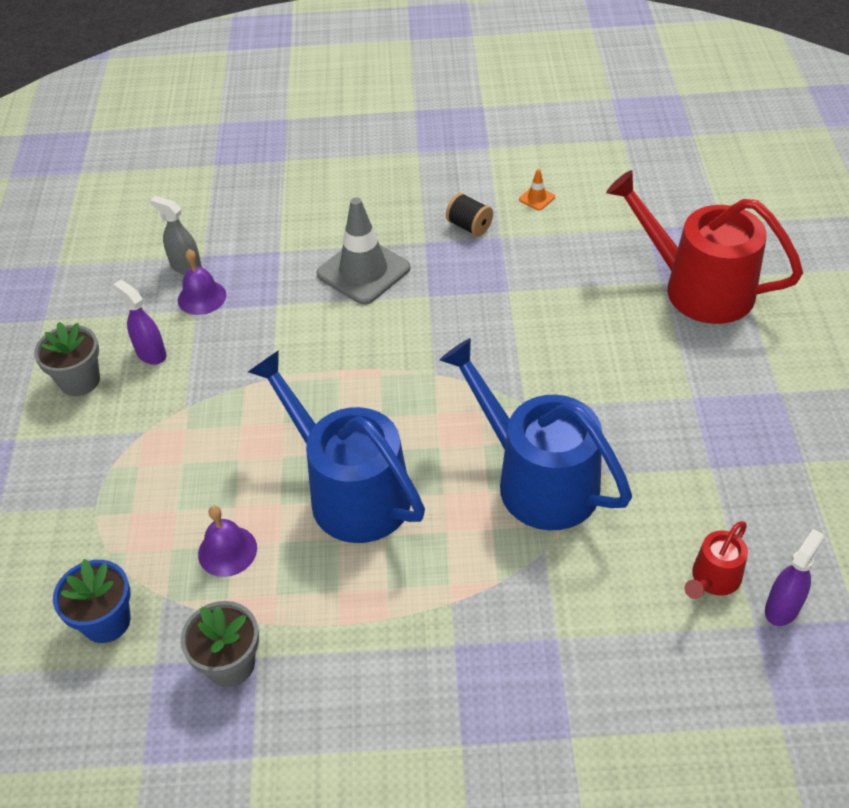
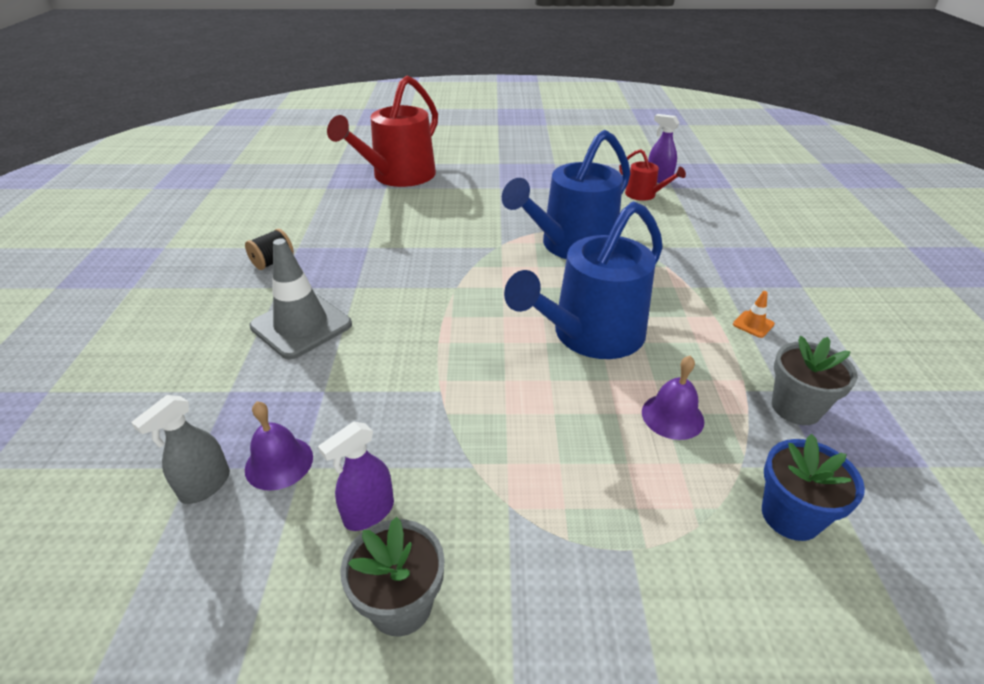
camera: 90 degrees left, 10 degrees down
(537, 198) = (258, 228): orange traffic cone -> orange traffic cone (753, 324)

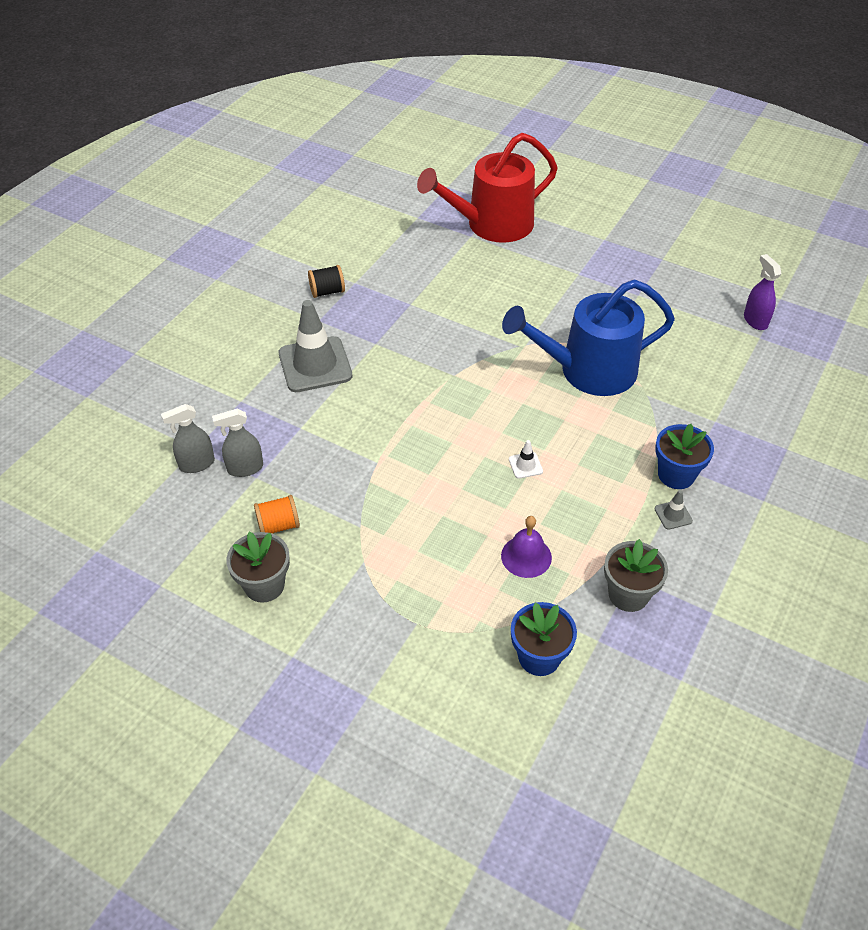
camera: 30 degrees right, 10 degrees up
(279, 462) = (245, 468): purple bell -> grey spray bottle
(369, 512) = (278, 525): purple spray bottle -> orange spool
(591, 335) = (525, 465): blue watering can -> white traffic cone
(644, 195) = (718, 336): red watering can -> none
(720, 293) = (676, 475): none -> blue flower pot
(753, 324) = (673, 515): orange traffic cone -> grey traffic cone

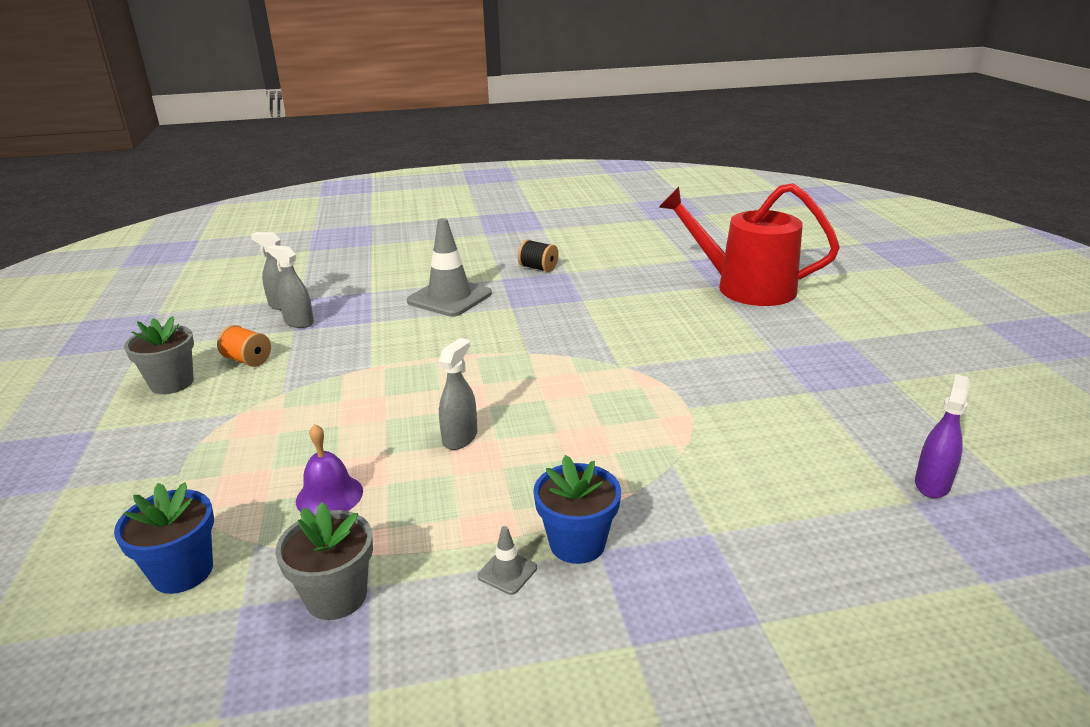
camera: 50 degrees right, 20 degrees down
(525, 465) = (460, 438): white traffic cone -> grey spray bottle
(589, 370) = (648, 413): blue watering can -> none

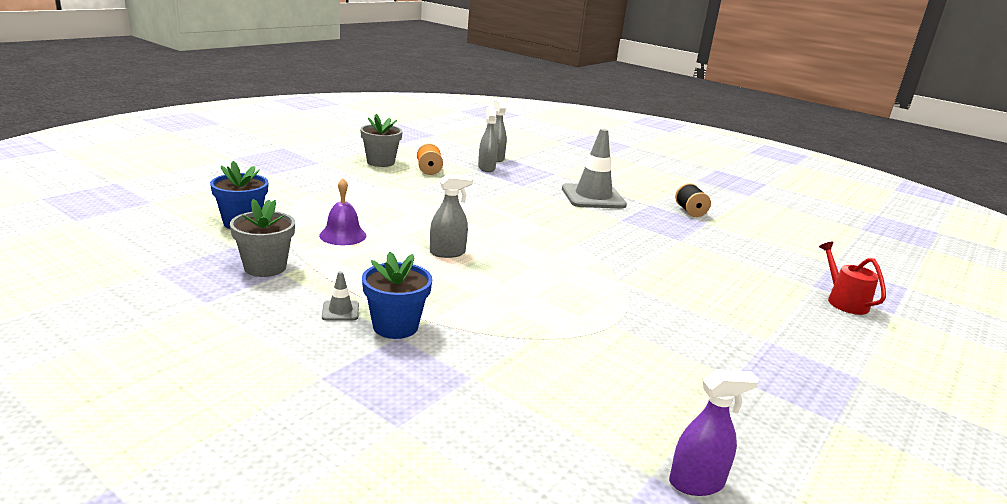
camera: 45 degrees right, 5 degrees down
(746, 287) = (844, 301): red watering can -> red watering can, size x0.46

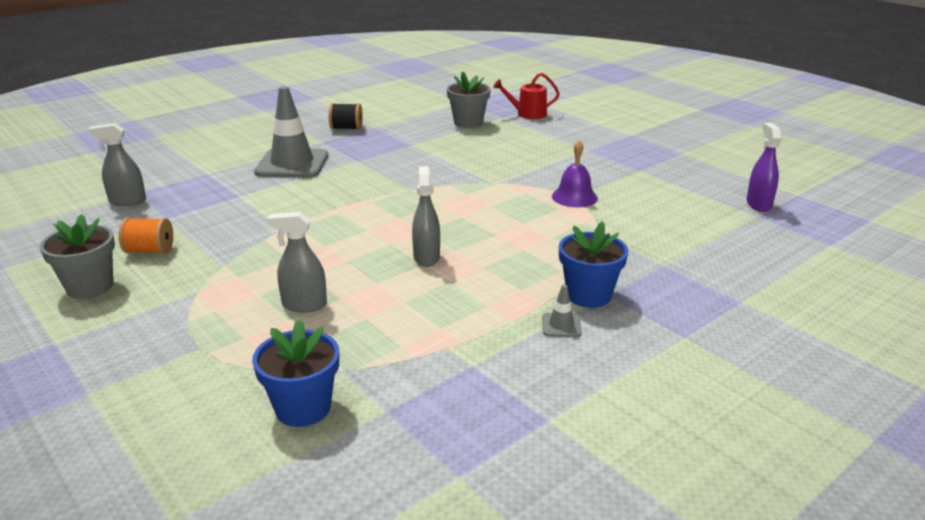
camera: 75 degrees left, 5 degrees up
(265, 267) = (455, 379): grey flower pot -> grey flower pot (468, 122)
(343, 235) = (366, 322): purple bell -> purple bell (574, 197)
(486, 168) = (164, 211): grey spray bottle -> grey spray bottle (304, 305)

